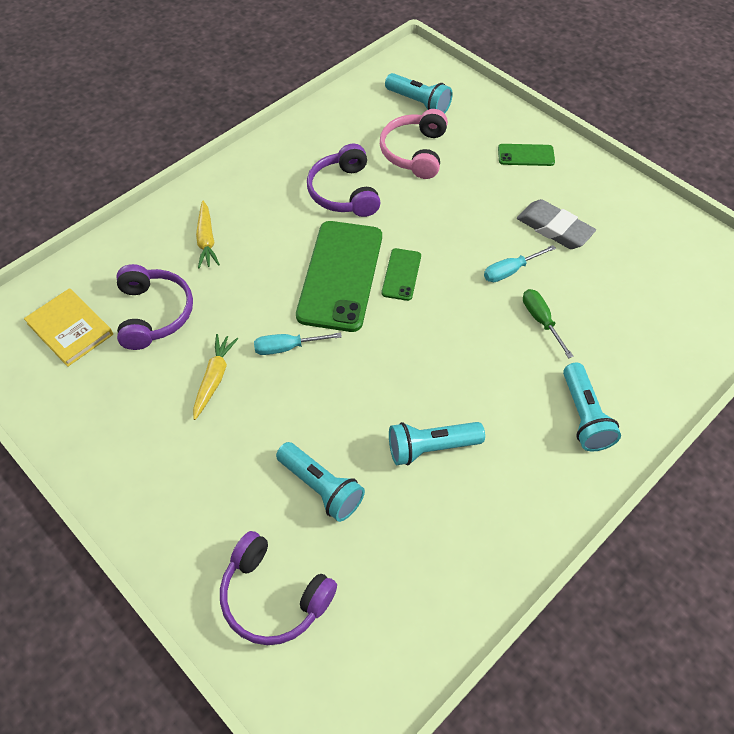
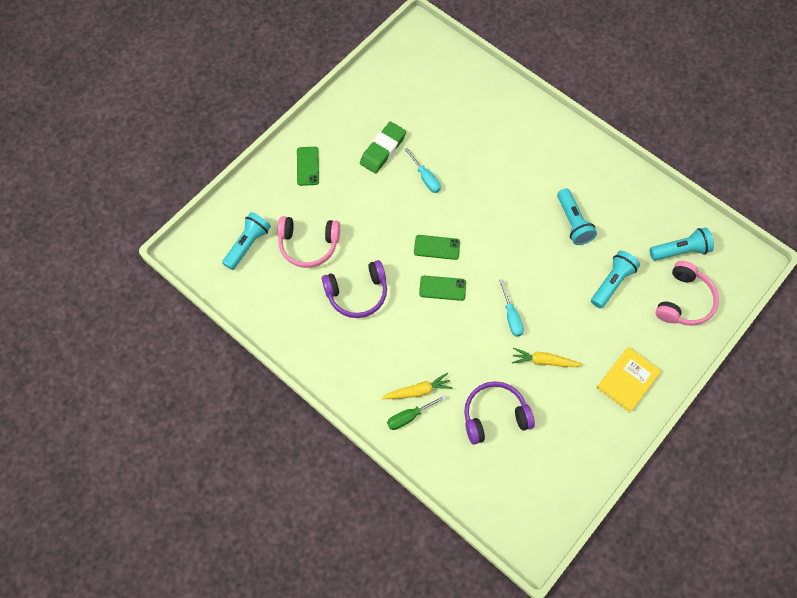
camera: 95 degrees left, 10 degrees up
(70, 329) = (517, 475): yellow book -> yellow book (627, 380)
(274, 596) = (684, 301): purple headphones -> pink headphones
(340, 275) = (442, 288): green phone -> green phone, size x0.47
(541, 320) = (466, 160): green screwdriver -> green screwdriver (409, 416)
(554, 228) = (383, 150): grey eraser -> green eraser
(584, 416) = (536, 139): turquoise flashlight -> turquoise flashlight (680, 250)

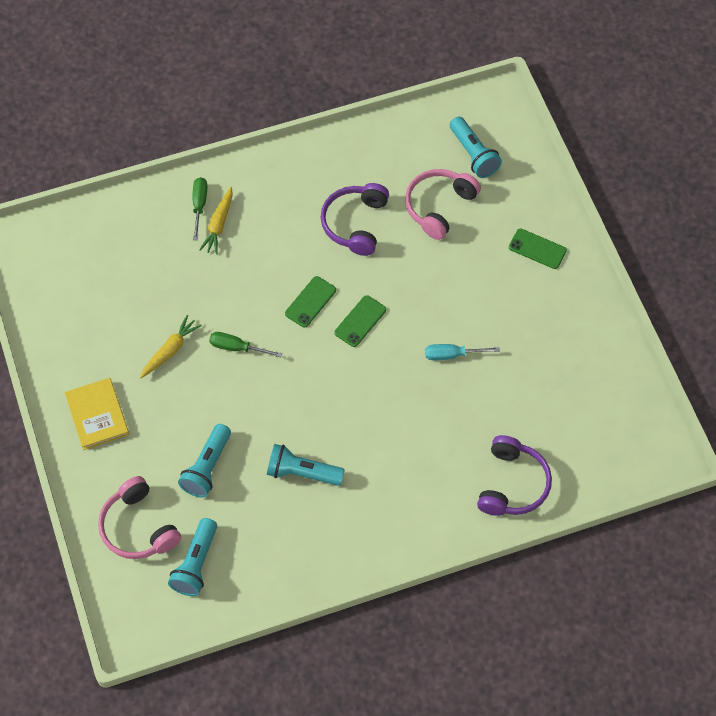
camera: 120 degrees right, 5 degrees down
(383, 150) = (515, 331): green eraser -> none
(494, 415) = (149, 276): purple headphones -> purple headphones (512, 484)
(511, 316) = (236, 348): turquoise screwdriver -> green screwdriver
(612, 283) = (207, 467): turquoise flashlight -> turquoise flashlight turned 45 degrees clockwise

